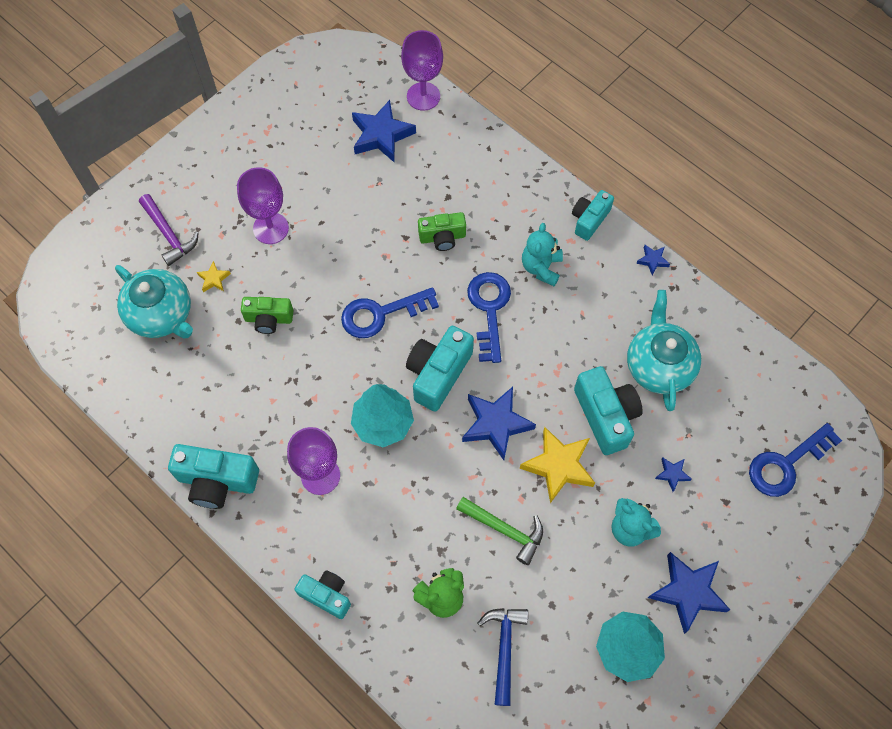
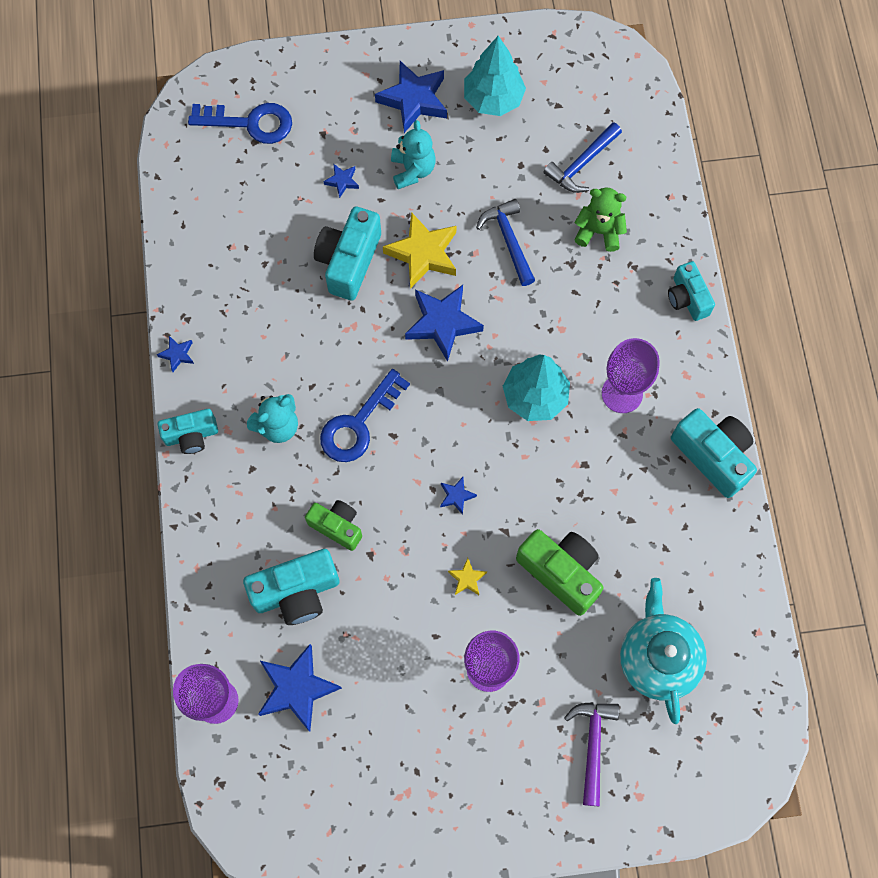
camera: 140 degrees left, 5 degrees up
(214, 279) = (582, 657): yellow star -> yellow star (467, 578)
(269, 319) = (561, 572): green camera -> green camera, size x1.57
(381, 314) = (456, 496): blue key -> blue star
(438, 373) = (453, 402): turquoise camera -> turquoise camera (296, 592)
(504, 530) = (509, 240): green hammer -> blue hammer
(658, 365) = (266, 266): turquoise teapot -> none

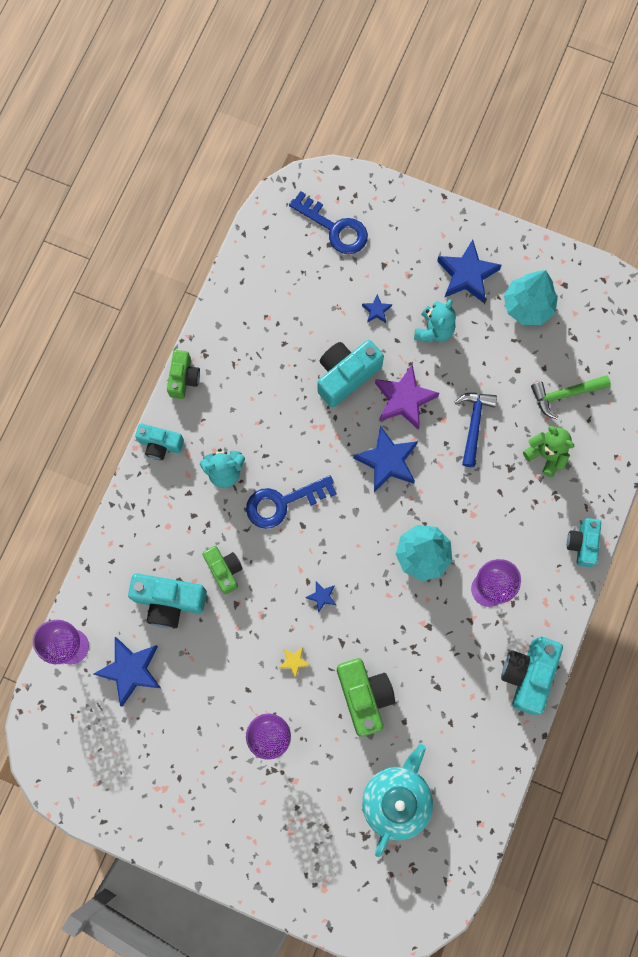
camera: 30 degrees right, 5 degrees up
(177, 354) = (183, 378): blue star -> green camera
(423, 253) = (404, 399): yellow star -> purple star
(581, 164) = (565, 394): blue hammer -> green hammer
(593, 745) = (312, 833): purple hammer -> none
(713, 456) = (528, 674): turquoise camera -> turquoise camera turned 150 degrees counterclockwise

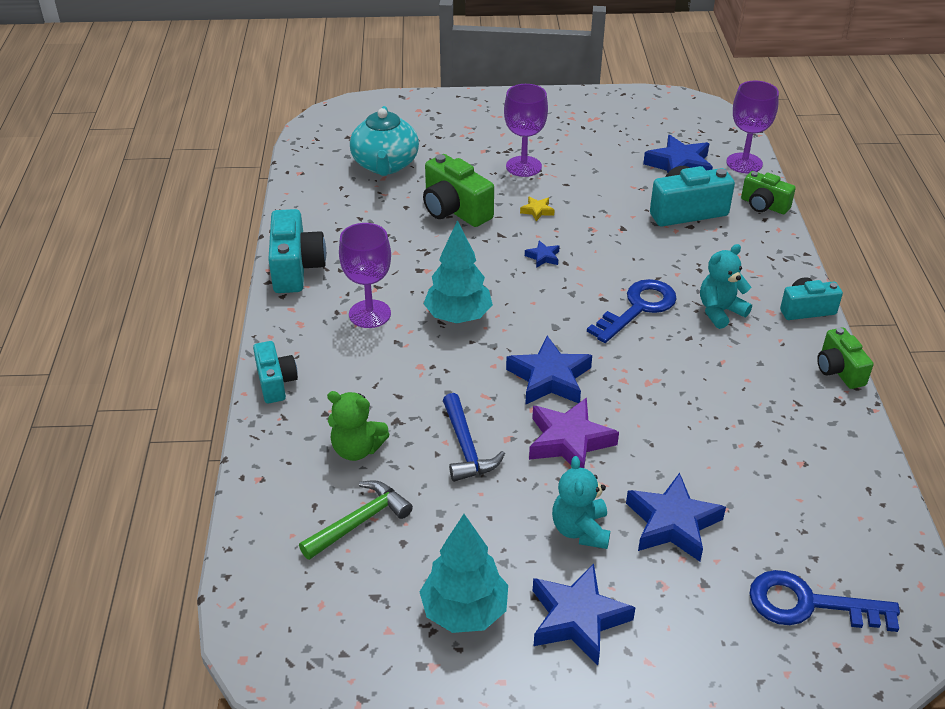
camera: 155 degrees right, 35 degrees down
(224, 570) = (654, 245): green camera -> green camera (763, 205)
(346, 375) = (657, 439): turquoise camera -> none
(376, 310) = (672, 523): blue star -> blue star, size x2.13

